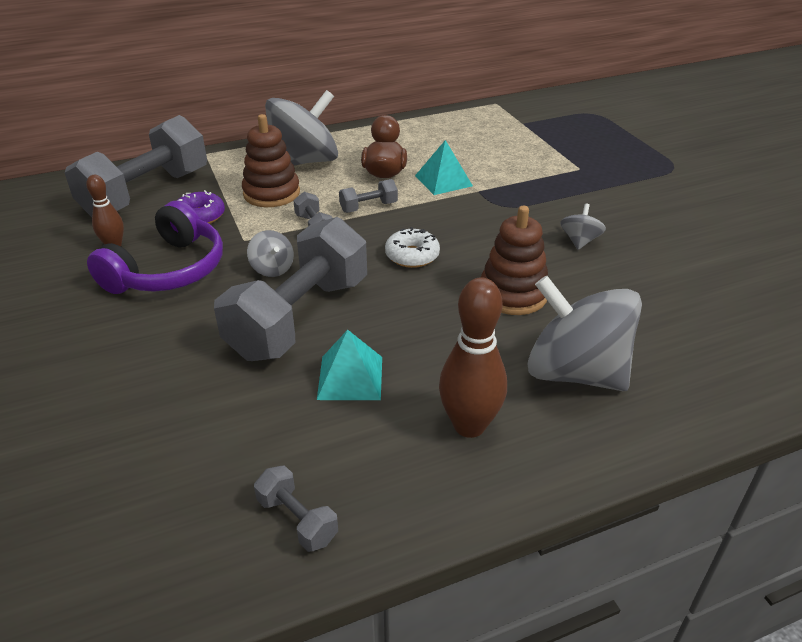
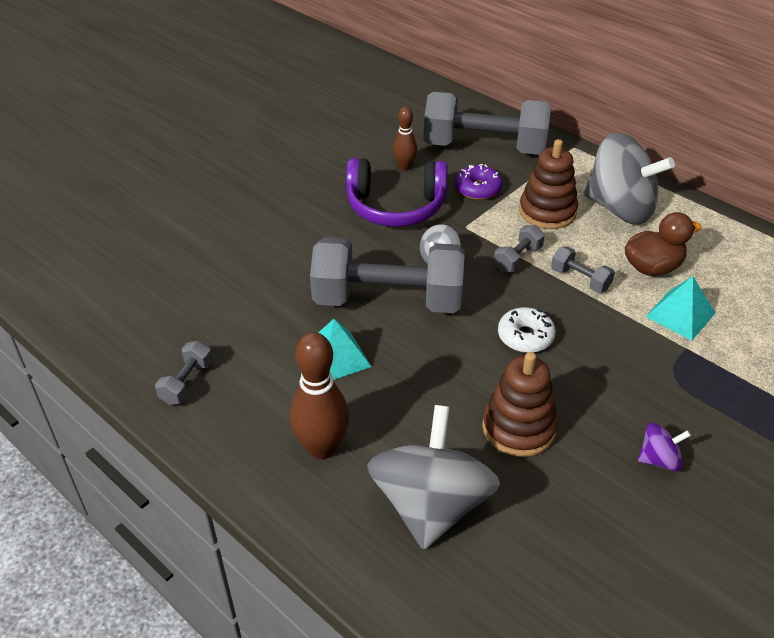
camera: 65 degrees right, 5 degrees up
(579, 241) = (659, 459): grey spinning top -> purple spinning top

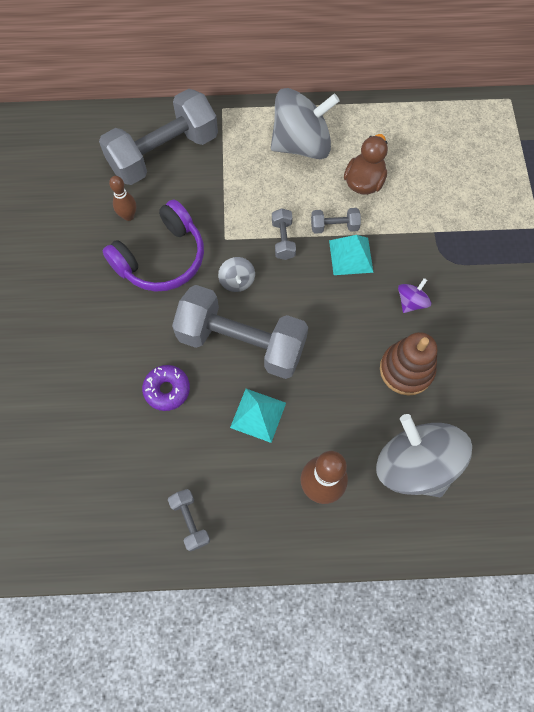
camera: 45 degrees left, 25 degrees up
(388, 300) = (241, 343): grey dumbbell -> grey dumbbell turned 60 degrees clockwise
(477, 189) = (198, 197): purple donut -> purple donut (167, 390)
(525, 336) = (347, 299): white donut -> none
(547, 212) = (262, 183): brown stacking toy -> none
(659, 459) = (489, 325): purple spinning top -> purple spinning top (411, 302)
(680, 314) = (410, 208): turquoise pyramid -> turquoise pyramid (350, 256)

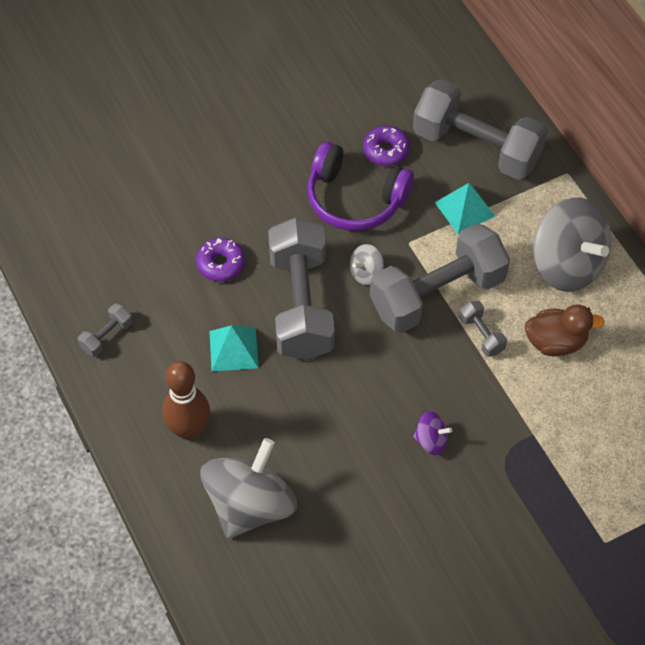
camera: 65 degrees right, 10 degrees down
(128, 216) = (386, 150): brown bowling pin -> purple donut
(283, 240) = (437, 294): grey dumbbell -> grey dumbbell, size x2.41
(350, 256) = (454, 363): turquoise pyramid -> turquoise pyramid (464, 209)
(406, 370) = (349, 463): brown stacking toy -> none

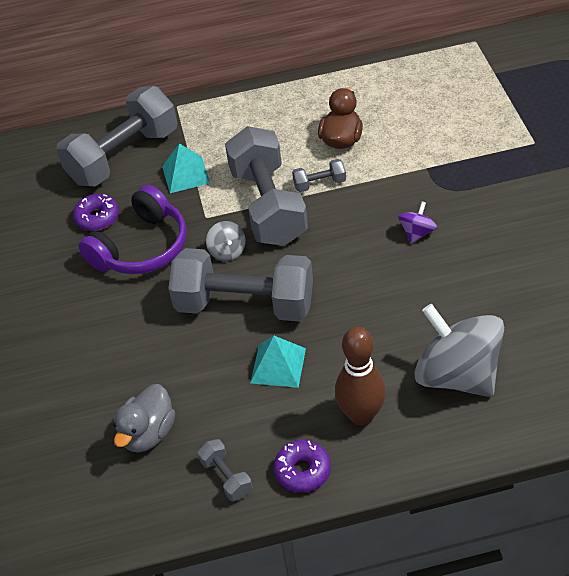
camera: 70 degrees left, 10 degrees down
(141, 265) = (148, 433): none -> grey duck
(221, 264) = (174, 363): purple donut -> purple donut (302, 471)
(567, 264) = (268, 121): grey spinning top -> none

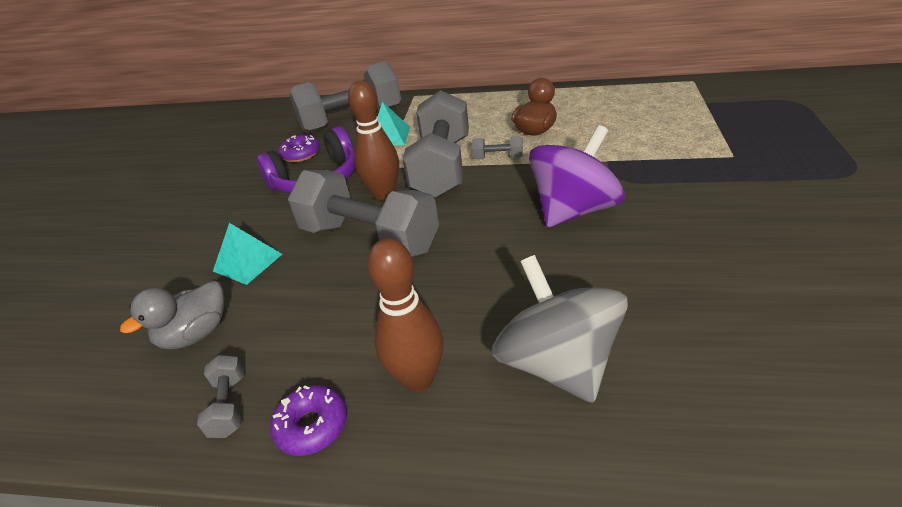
camera: 20 degrees right, 10 degrees down
(227, 251) = (384, 194): grey spinning top -> brown bowling pin
(278, 365) = (363, 300): turquoise pyramid -> turquoise pyramid (248, 262)
(417, 233) = (574, 210): purple spinning top -> purple spinning top, size x2.28

